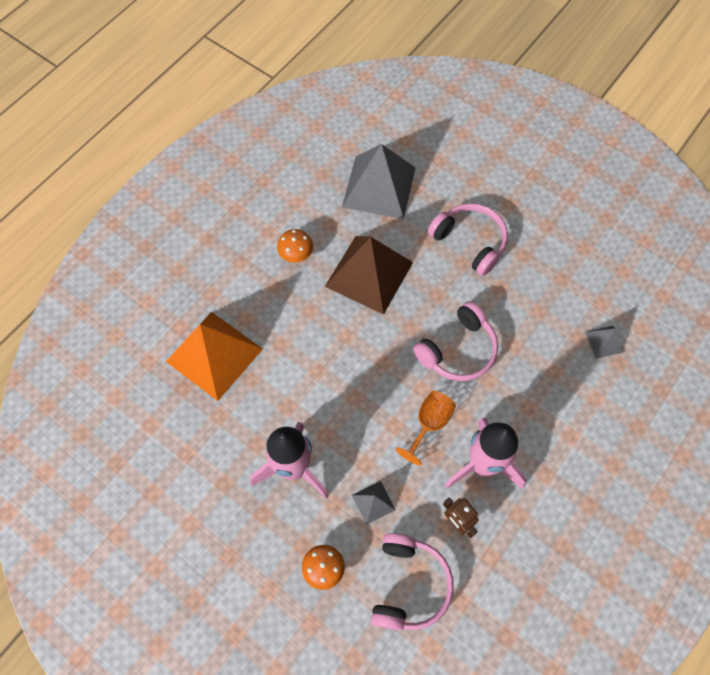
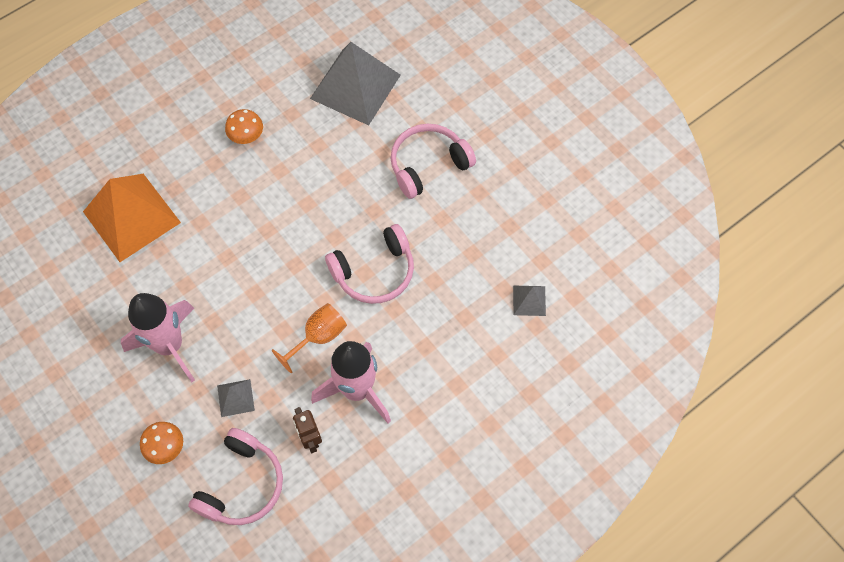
camera: 15 degrees right, 0 degrees up
(369, 274) = (312, 173): brown pyramid -> none
(470, 242) = (428, 165): pink headphones -> pink headphones turned 90 degrees counterclockwise

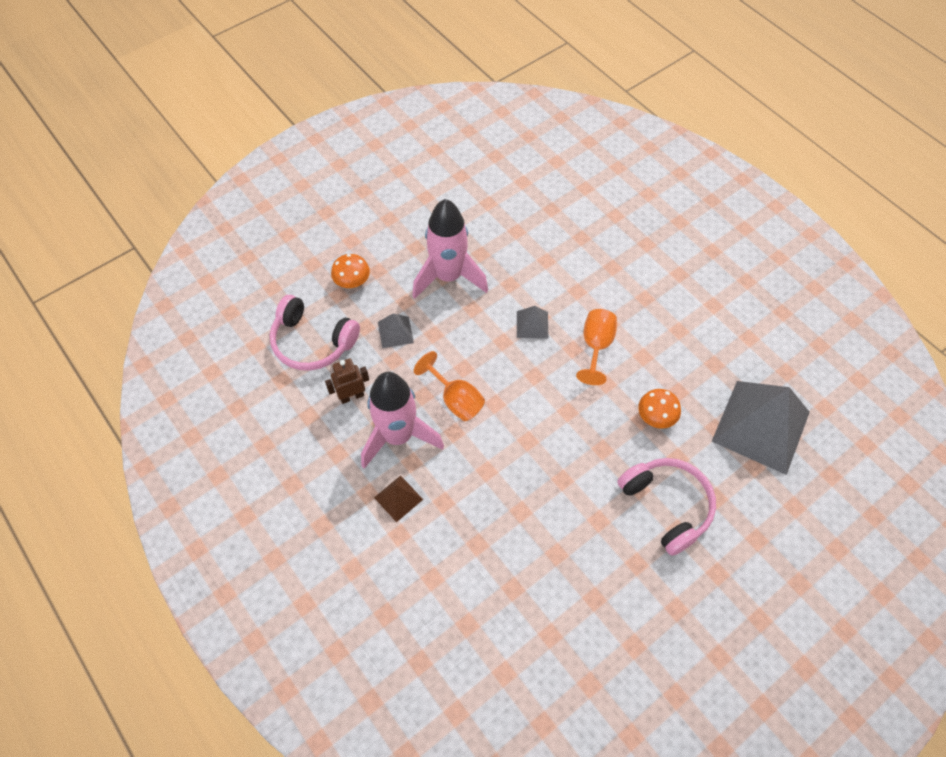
camera: 90 degrees right, 5 degrees down
(131, 217) = (579, 236): orange pyramid -> none
(246, 136) = (681, 324): orange mushroom -> orange mushroom (656, 417)
(266, 209) = (596, 346): none -> orange goblet
(374, 271) = (529, 450): pink headphones -> none
(421, 387) = (398, 498): none -> brown pyramid
(529, 300) = (499, 618): grey pyramid -> grey pyramid (532, 324)

